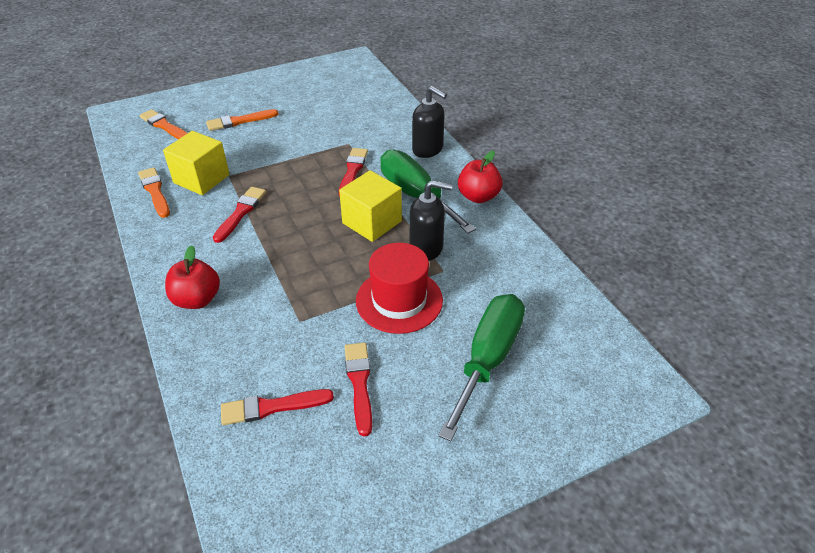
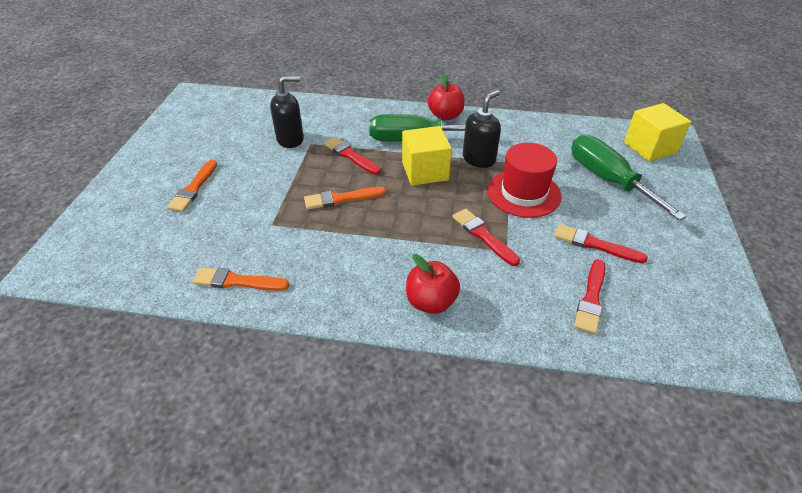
camera: 55 degrees left, 0 degrees up
(164, 126) = (129, 239): orange brush -> orange brush (341, 199)
(201, 179) = (256, 243): yellow cube -> yellow cube (650, 147)
(241, 212) = (337, 235): red brush -> red brush (483, 236)
(428, 149) = (366, 113): black soap dispenser -> black soap dispenser (290, 139)

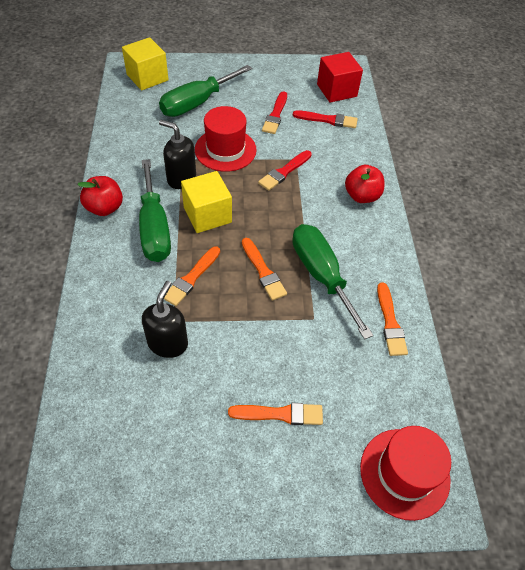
camera: 105 degrees left, 10 degrees up
(91, 252) = (404, 473): none -> red hat
(290, 139) = (168, 343): black soap dispenser -> black soap dispenser turned 45 degrees clockwise
(320, 239) = (321, 275): none -> green screwdriver
(350, 155) = (191, 278): red brush -> orange brush
(670, 326) = (336, 90): none -> red cube

